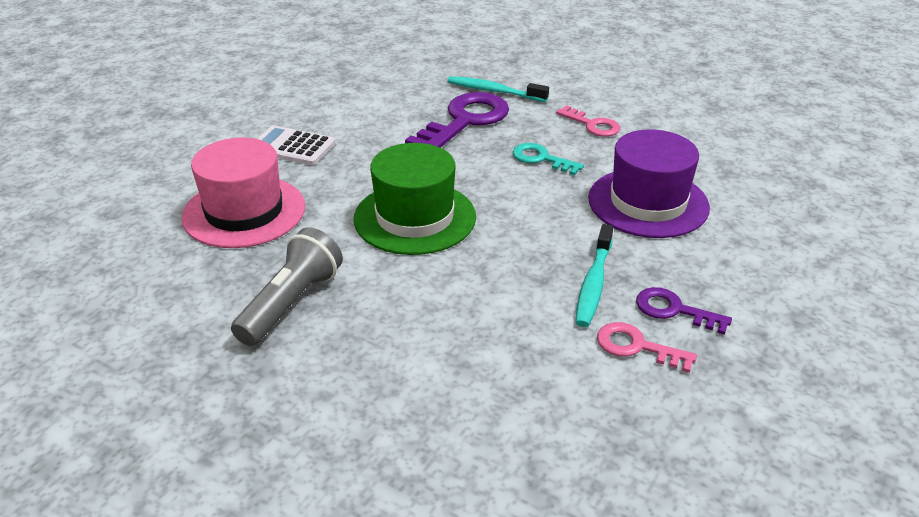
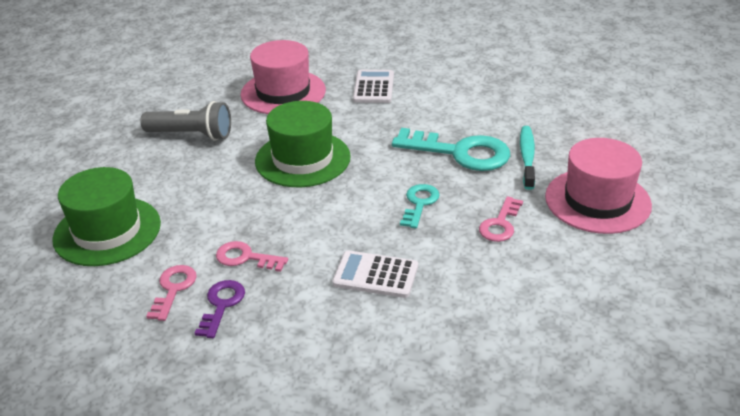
camera: 75 degrees right, 0 degrees up
(465, 121) = (461, 153): purple key -> turquoise key
(491, 404) = (107, 231): none -> green hat
(577, 76) = (597, 201): none -> pink hat
(593, 283) = (245, 258): turquoise toothbrush -> pink key
(648, 202) = (375, 275): purple hat -> white calculator

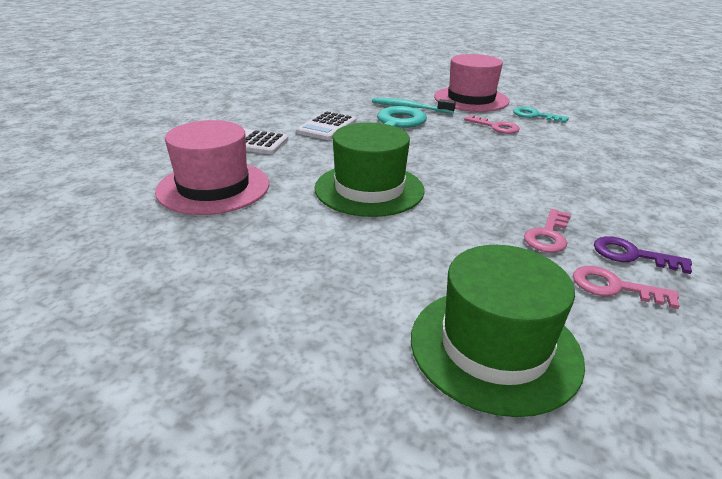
camera: 80 degrees left, 5 degrees down
(191, 135) = (266, 259): grey flashlight -> none
(375, 275) = (565, 175): white calculator -> white calculator (327, 127)
(419, 203) = (463, 148): turquoise key -> turquoise key (534, 115)

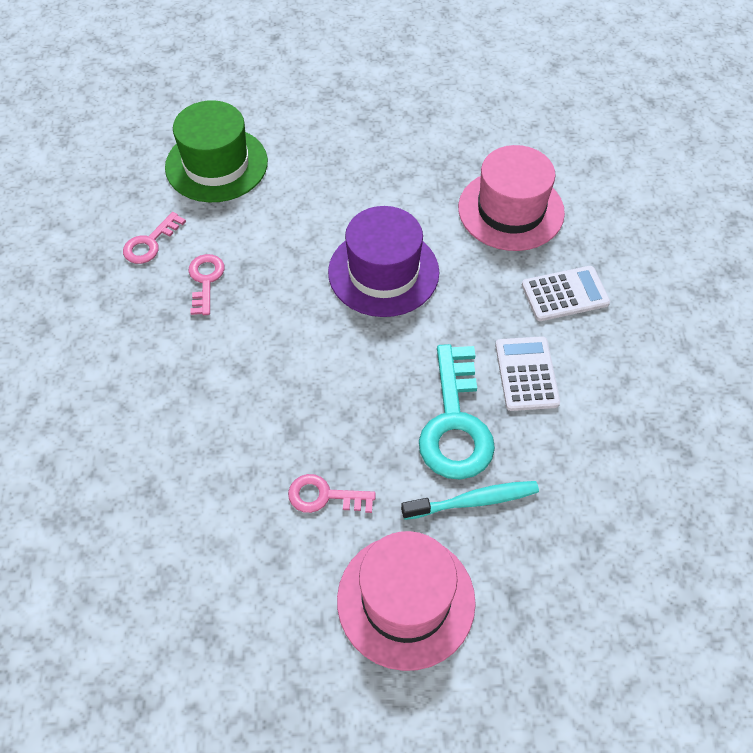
camera: 150 degrees right, 25 degrees up
(369, 189) = (383, 272): green hat -> purple hat
(534, 115) = (282, 578): turquoise key -> none
(614, 287) = (150, 243): pink key -> pink key turned 135 degrees clockwise
(631, 255) = (136, 286): purple key -> none

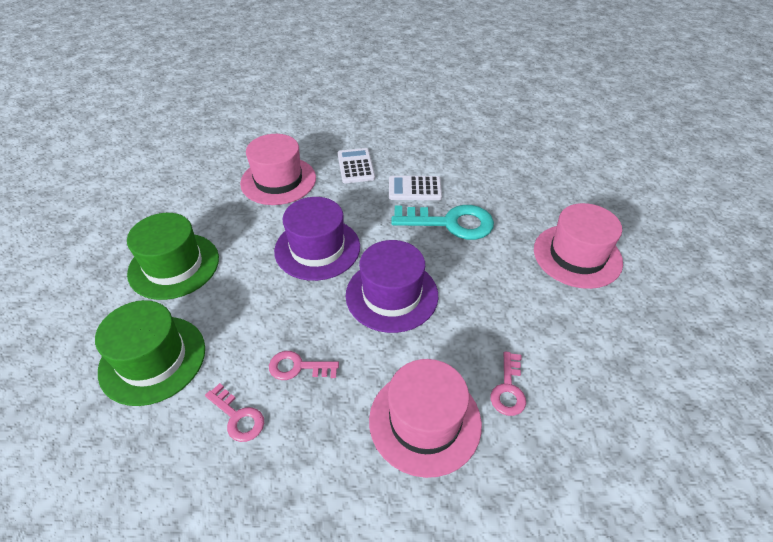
camera: 85 degrees left, 10 degrees down
(136, 400) = (425, 421): none -> pink hat
(310, 358) = (391, 295): none -> purple hat
(324, 496) = (509, 292): pink key -> pink key (508, 389)
(341, 147) = (174, 265): none -> green hat
(474, 501) = (506, 220): turquoise toothbrush -> none

